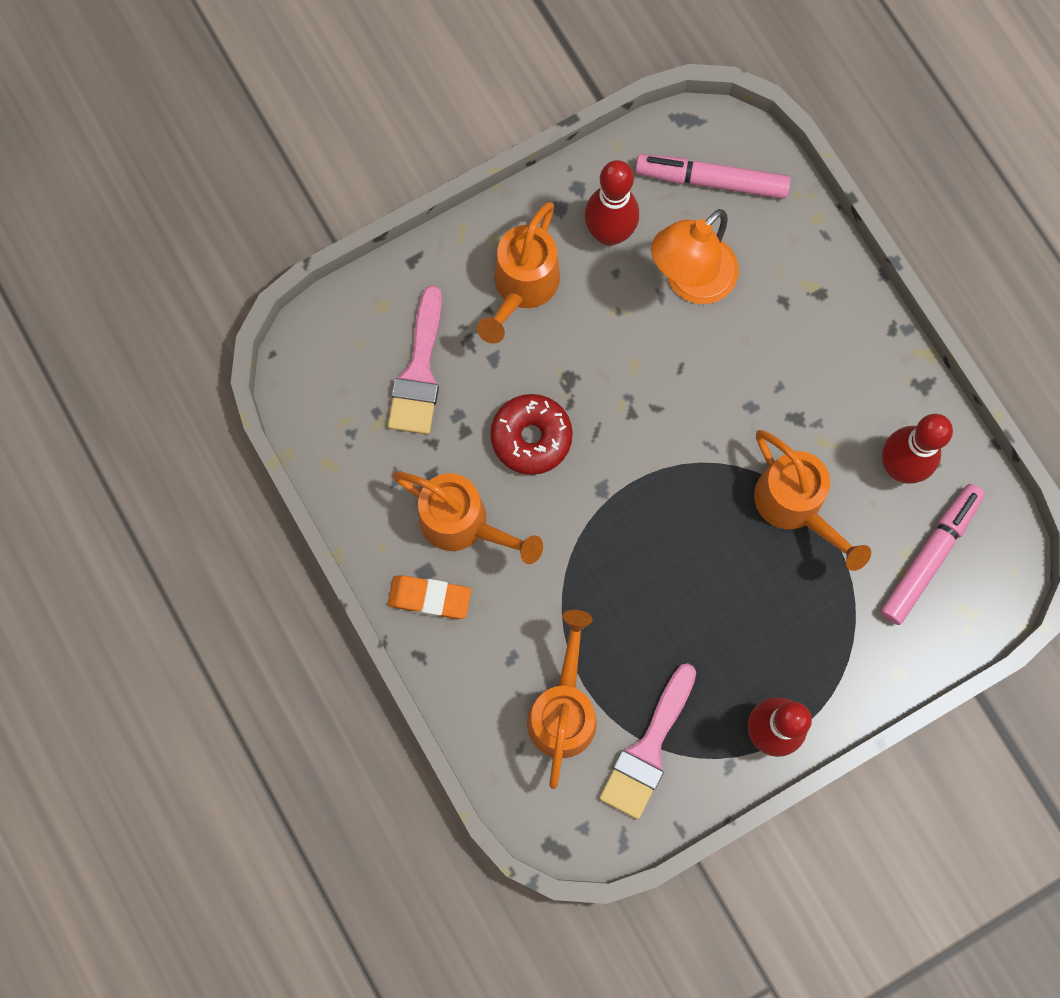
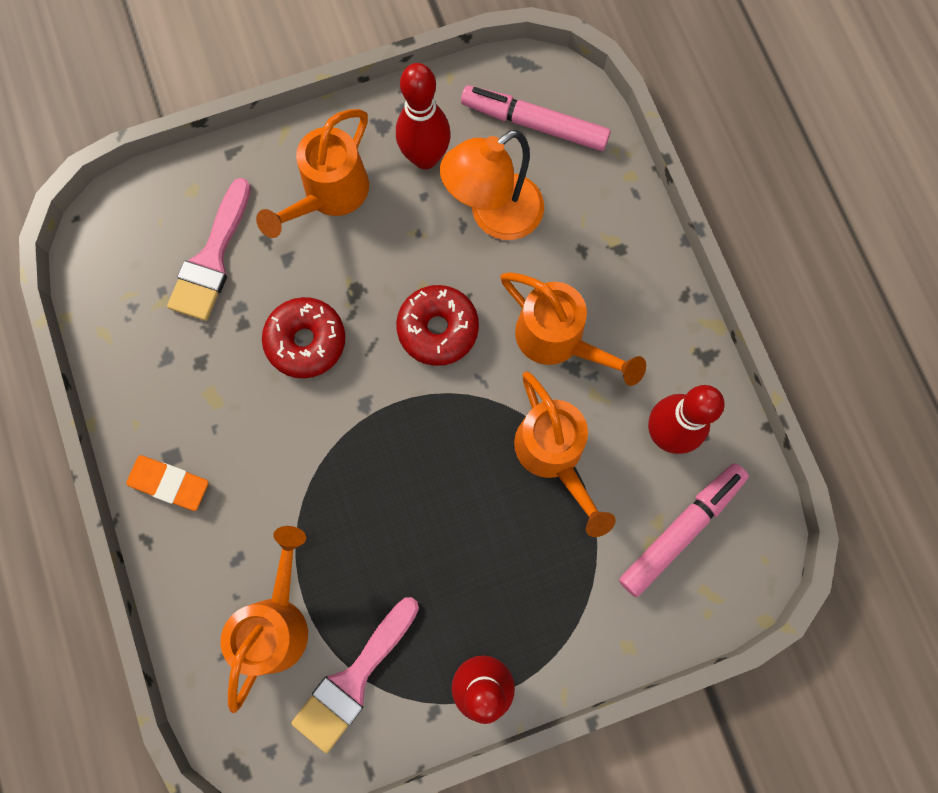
camera: 10 degrees right, 0 degrees up
(463, 524) = (220, 415): orange watering can -> orange watering can (558, 340)
(658, 403) = (438, 329): none -> red donut

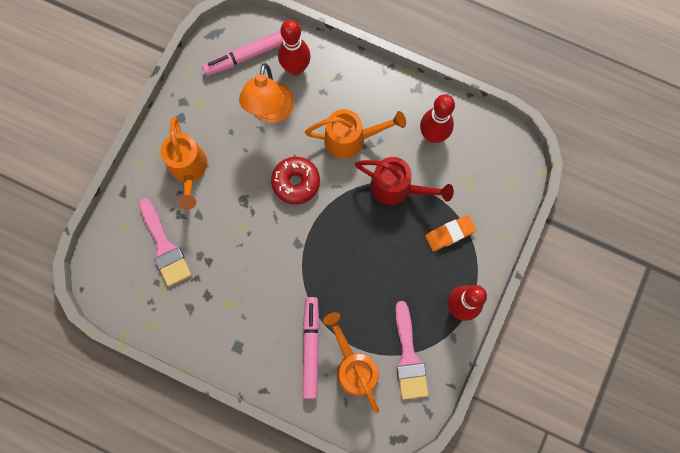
camera: 45 degrees left, 0 degrees up
(169, 483) = (248, 358): orange eraser -> orange eraser (450, 234)
(306, 341) = (244, 242): red donut -> none
(425, 157) = (214, 114): red bowling pin -> red bowling pin (295, 68)
(553, 455) = (397, 188): orange watering can -> red watering can
(681, 530) = (477, 168): pink marker -> pink marker (311, 348)

